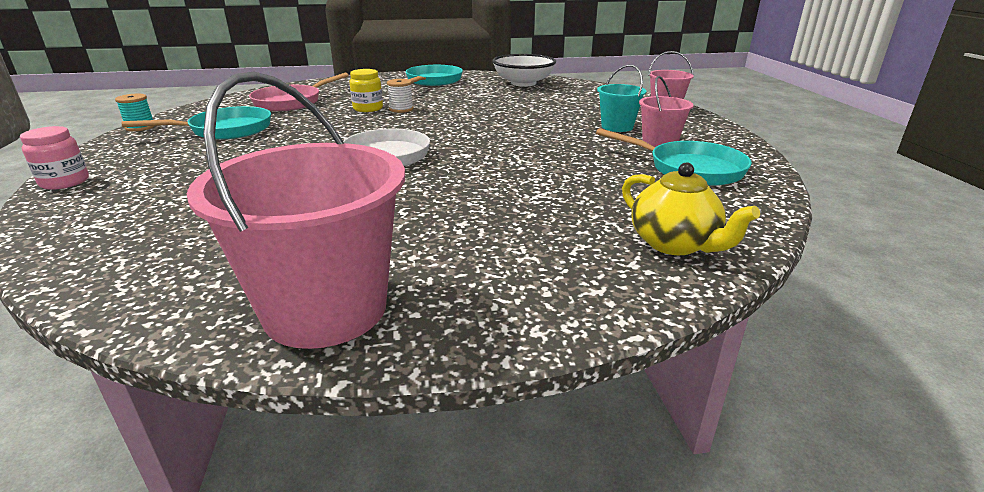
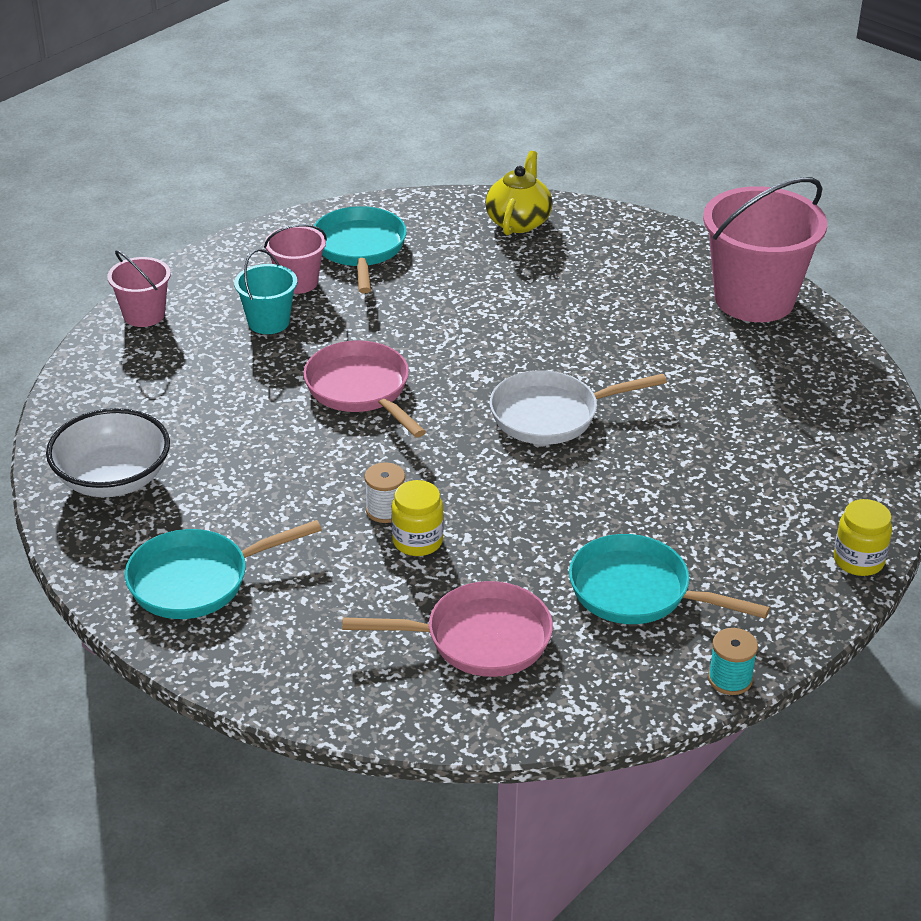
camera: 130 degrees left, 10 degrees up
(65, 182) = (858, 560): pink jar -> yellow jar
(506, 128) = (361, 390): none -> pink pan

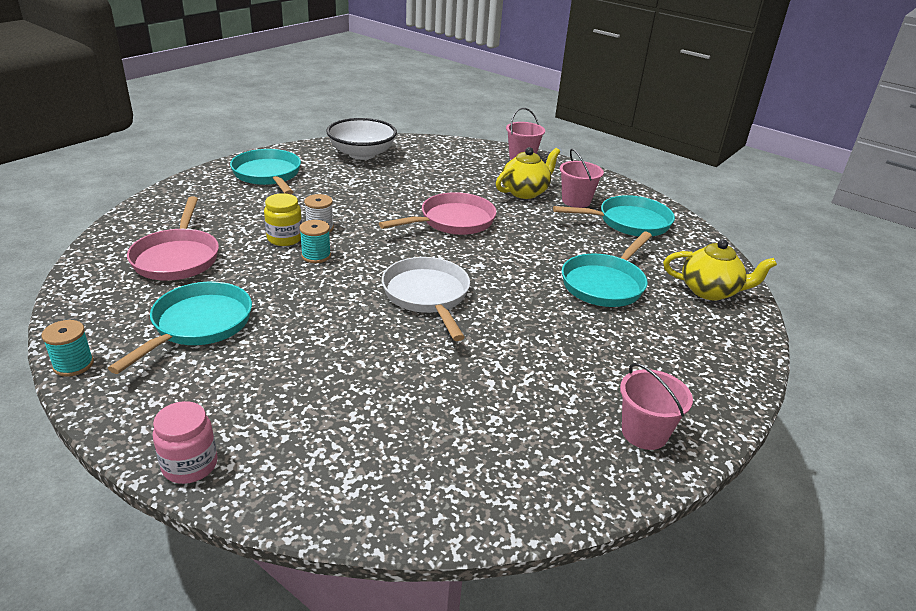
camera: 85 degrees right, 5 degrees down
(268, 322) = (525, 192): turquoise bucket -> yellow teapot
(464, 508) = (316, 256): none -> turquoise spool
(511, 287) = (605, 284): none -> turquoise pan
(754, 299) = (644, 433): pink bucket -> pink bucket, size x0.51
(858, 560) = (190, 465): yellow jar -> pink jar

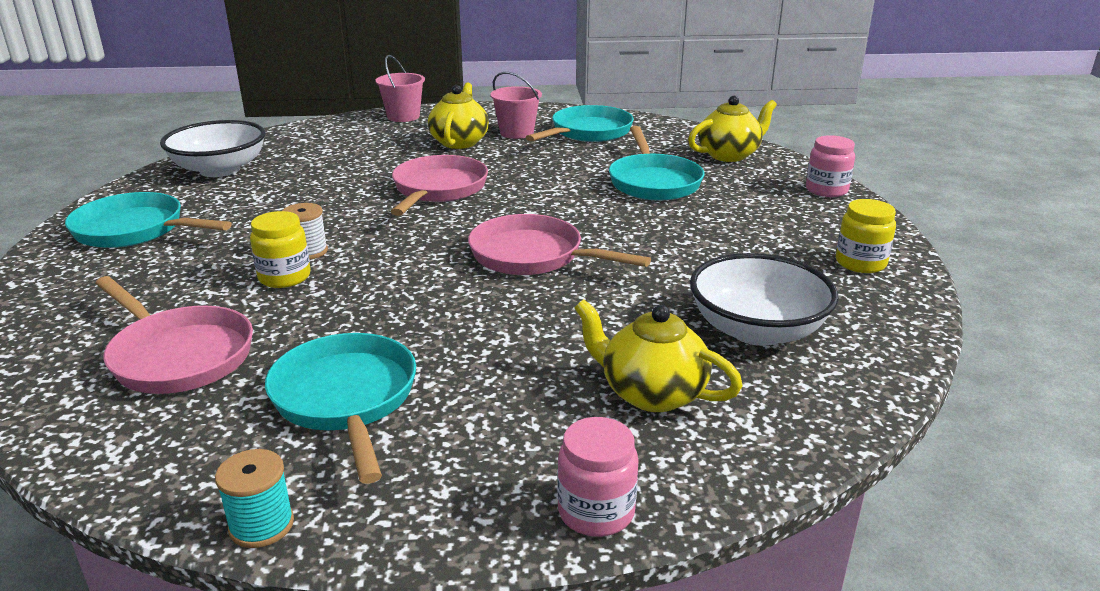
camera: 40 degrees left, 5 degrees down
(316, 256) = (354, 276): turquoise spool -> none
(332, 423) = (651, 393): none -> yellow teapot
(427, 296) = (533, 256): white pan -> pink pan
(468, 429) = (757, 330): none -> white bowl
(644, 433) = (860, 263): pink bucket -> yellow jar
(739, 361) = (826, 190): none -> pink jar

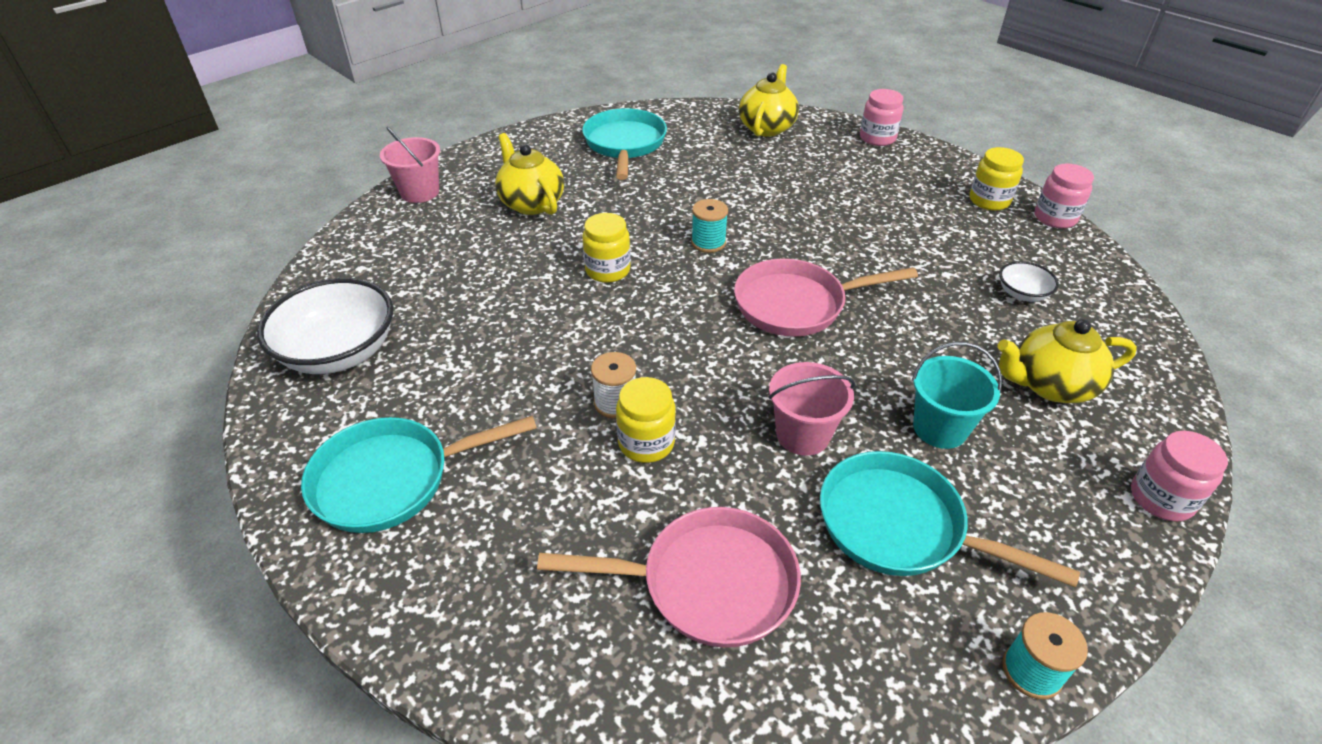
camera: 40 degrees left, 15 degrees up
(438, 190) = (607, 270): pink pan -> yellow jar
(494, 368) = (940, 428): none -> turquoise bucket
(516, 133) = (564, 170): pink bucket -> pink bucket (802, 435)
(539, 200) = (708, 242): none -> turquoise spool
(653, 182) = (759, 181): turquoise pan -> none
(757, 330) = (1022, 294): white bowl -> white bowl, size x0.48
(914, 299) = (1055, 218): none -> pink jar

